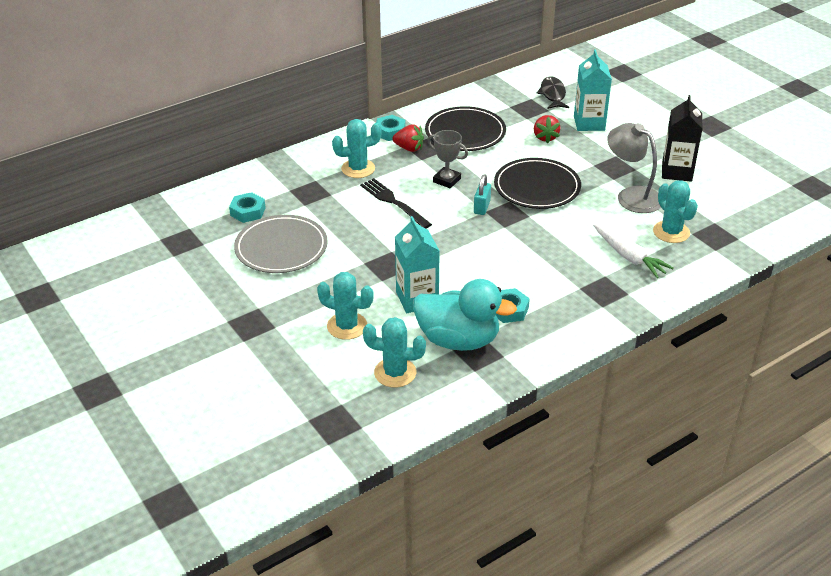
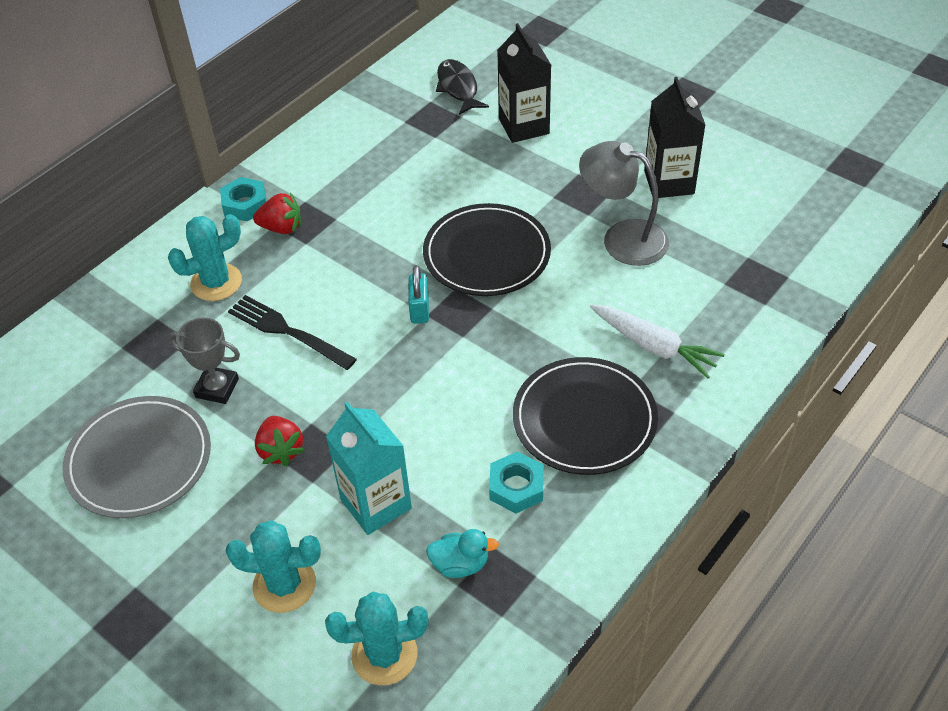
camera: 15 degrees left, 10 degrees up
(248, 211) = (67, 404): turquoise nut -> none
(447, 180) = (354, 272): grey trophy -> grey trophy (217, 388)
(458, 340) = (460, 564): turquoise duck -> turquoise duck, size x0.45
(465, 132) = (355, 181): black plate -> black plate (584, 419)
(545, 137) = (471, 164): red strawberry -> red strawberry (281, 450)
(589, 123) = (524, 126): turquoise carton -> black carton
(671, 232) = (696, 288): turquoise cactus -> none

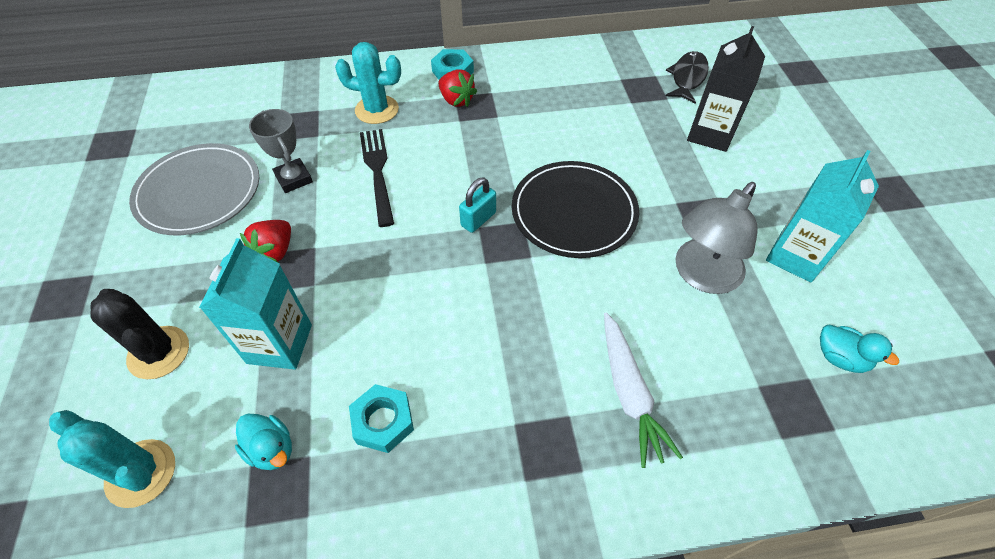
camera: 40 degrees right, 5 degrees up
(284, 584) = (159, 352): turquoise cactus -> black cactus
(584, 419) = (499, 409): black plate -> none
(622, 238) = (701, 275): grey lamp -> grey lamp turned 120 degrees counterclockwise
(669, 182) = (795, 256): black carton -> turquoise carton
(753, 231) = (840, 358): none -> turquoise duck

